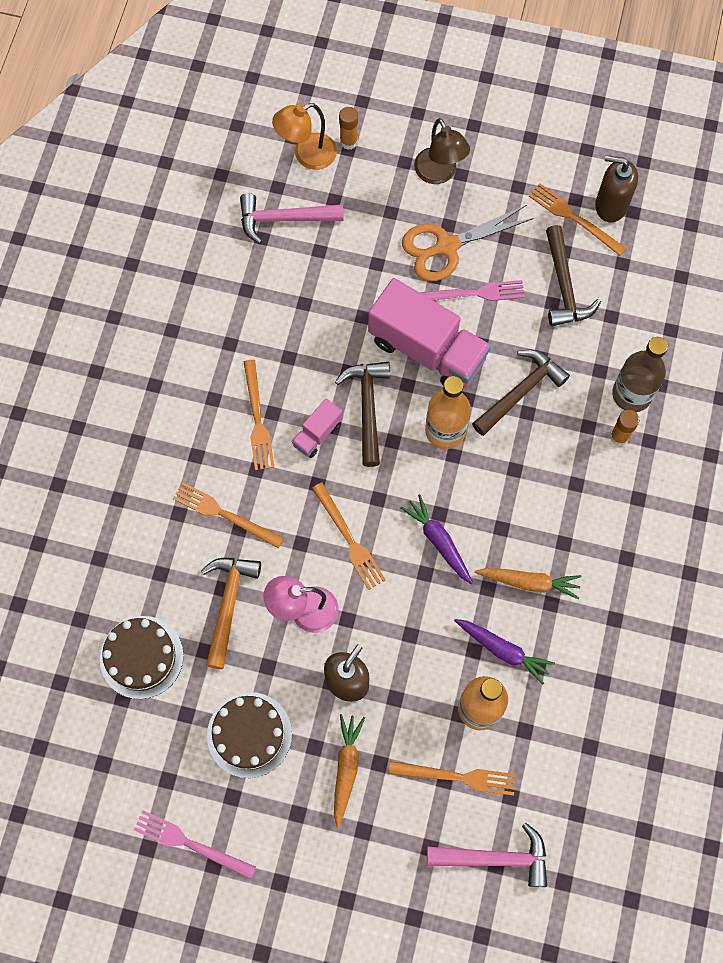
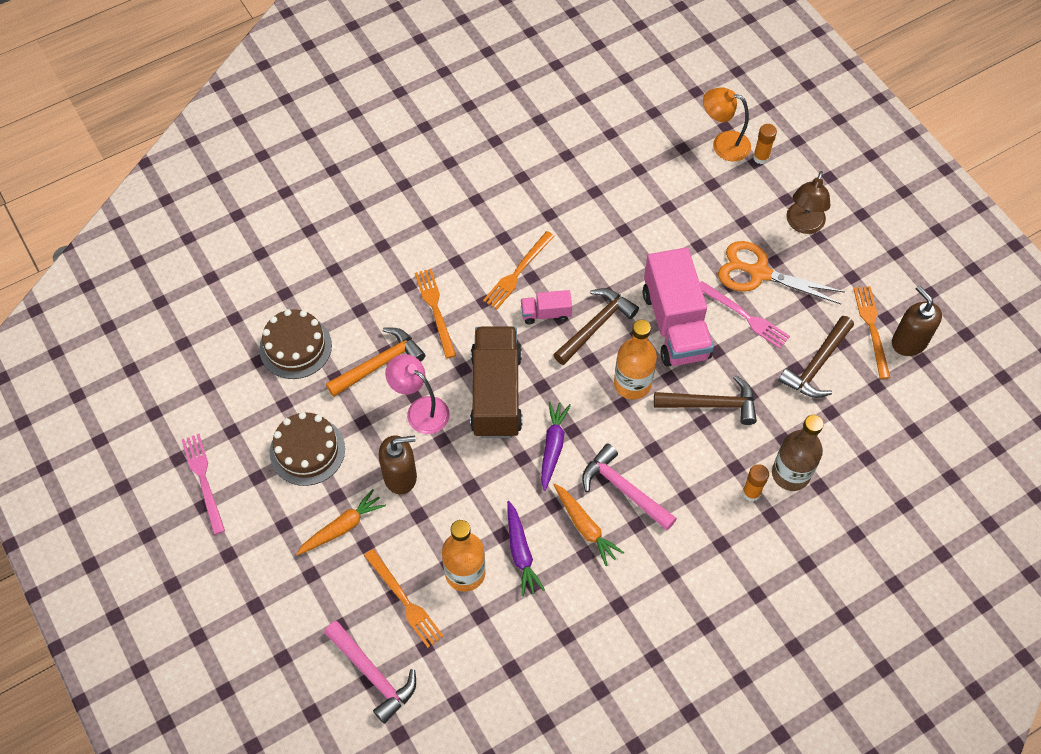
camera: 45 degrees right, 10 degrees down
(284, 219) = (665, 170): pink hammer -> pink hammer (623, 489)
(349, 539) = (496, 393): orange fork -> brown truck

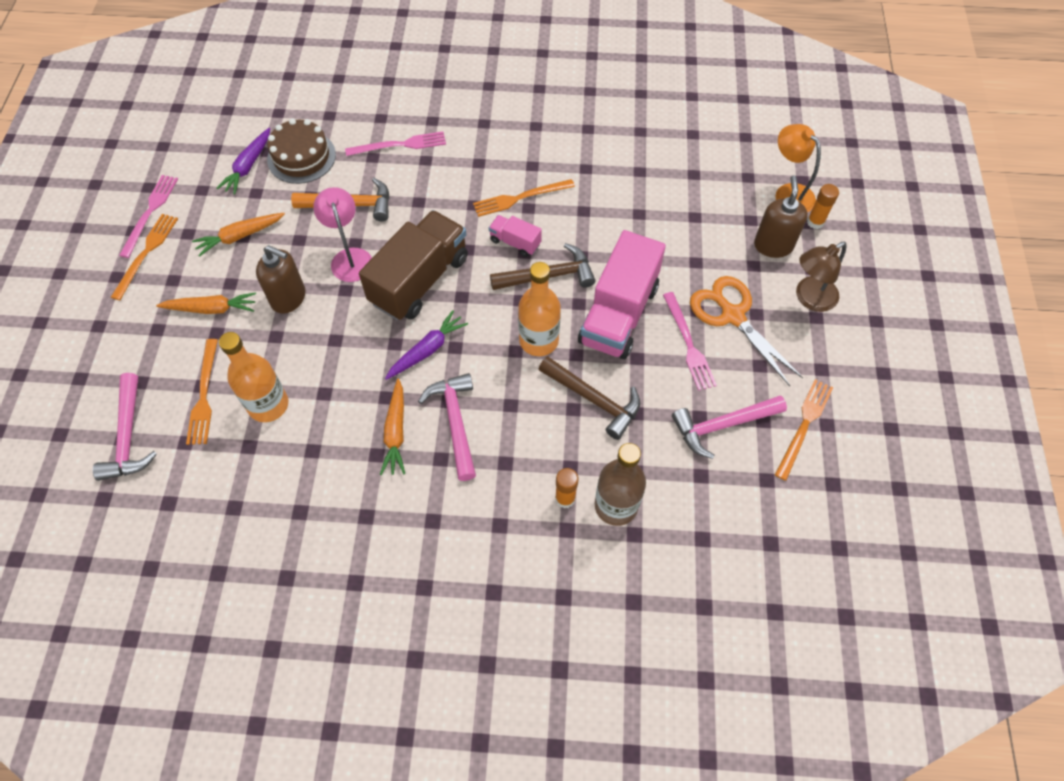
camera: 35 degrees right, 0 degrees up
(307, 451) = (240, 236): brown cake -> orange carrot
(374, 284) = (400, 145): none -> pink fork
(435, 310) = (429, 189): orange fork -> orange fork (146, 253)
(520, 552) = (326, 418): purple carrot -> purple carrot (248, 166)
(817, 365) = (722, 426): brown hammer -> pink hammer
(909, 342) = (832, 460): brown soap dispenser -> brown soap dispenser (773, 245)

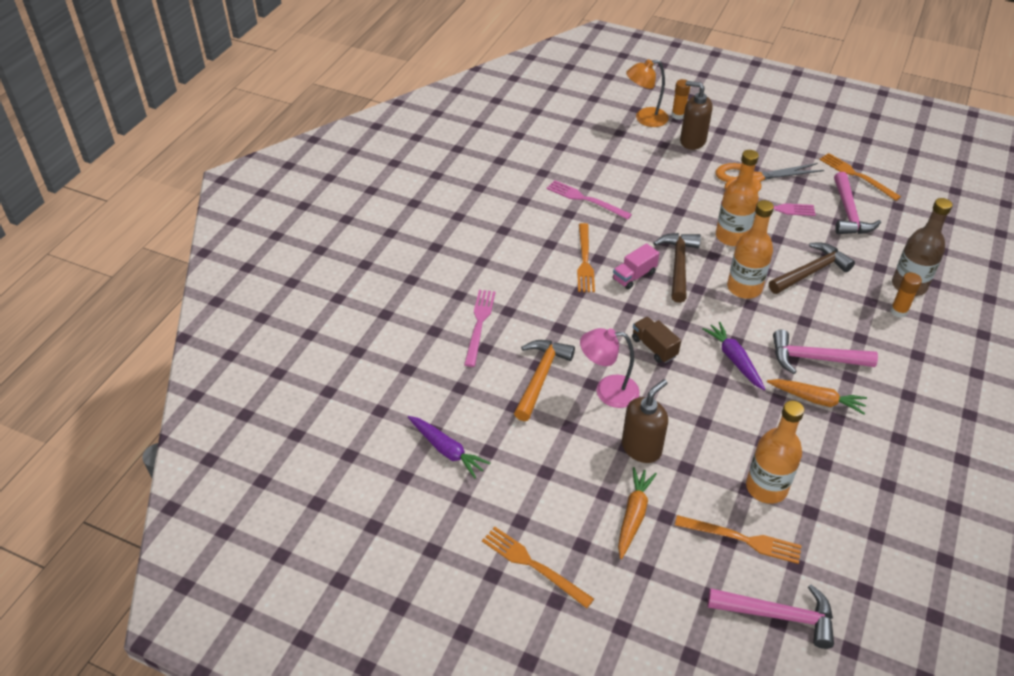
camera: 70 degrees left, 15 degrees down
(150, 212) = (473, 553): pink fork -> pink fork (585, 199)
(240, 236) = (544, 474): orange carrot -> none
(301, 157) = (456, 403): brown cake -> none
(419, 280) = (654, 347): brown truck -> brown truck, size x0.47
(618, 314) = (732, 236): pink truck -> orange bottle
(809, 299) = (748, 140): brown lamp -> none

